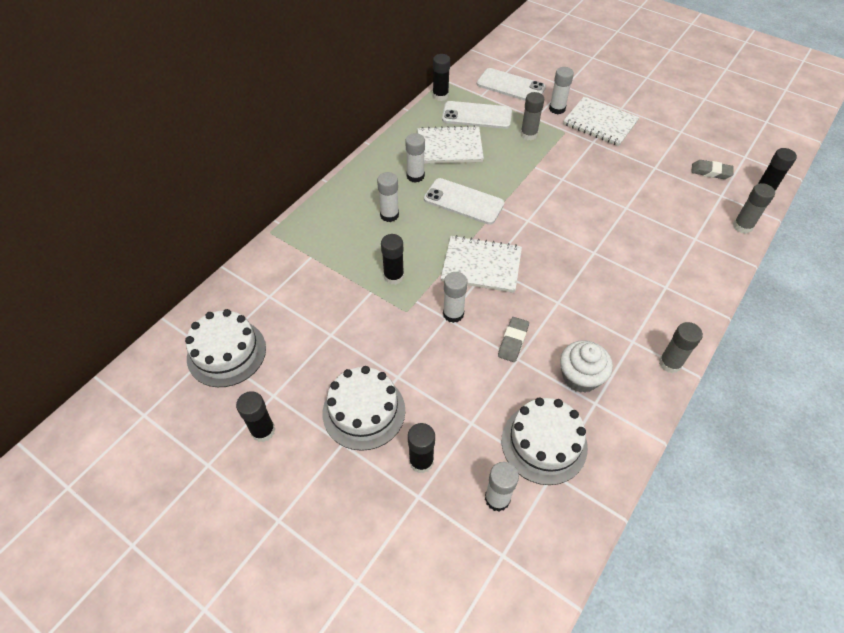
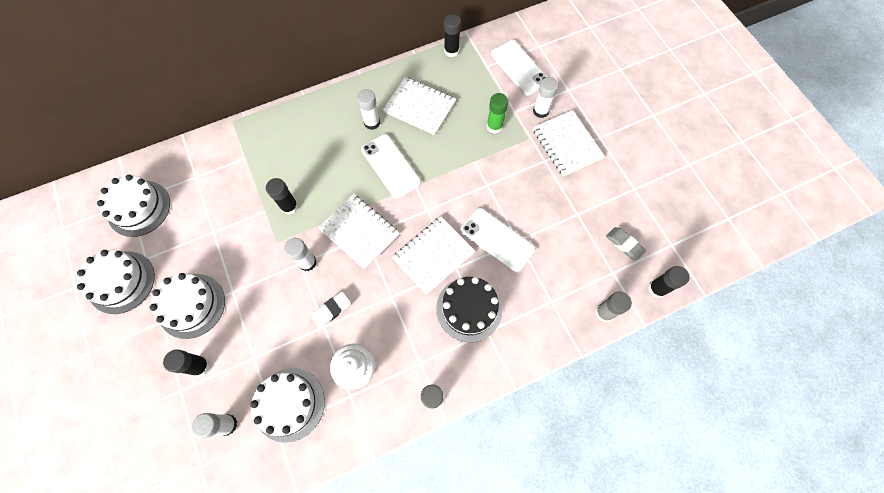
camera: 30 degrees right, 15 degrees up
(263, 431) = (121, 282): black glue stick -> white cake
(389, 215) = (326, 149): white glue stick -> none
(476, 116) = (466, 86): white phone -> white phone (497, 240)
(513, 341) = (332, 310): grey eraser -> white eraser
(528, 134) = (494, 126): grey glue stick -> green glue stick
(566, 252) = (433, 255): none -> white notebook
(634, 277) = (469, 309): none -> black cake

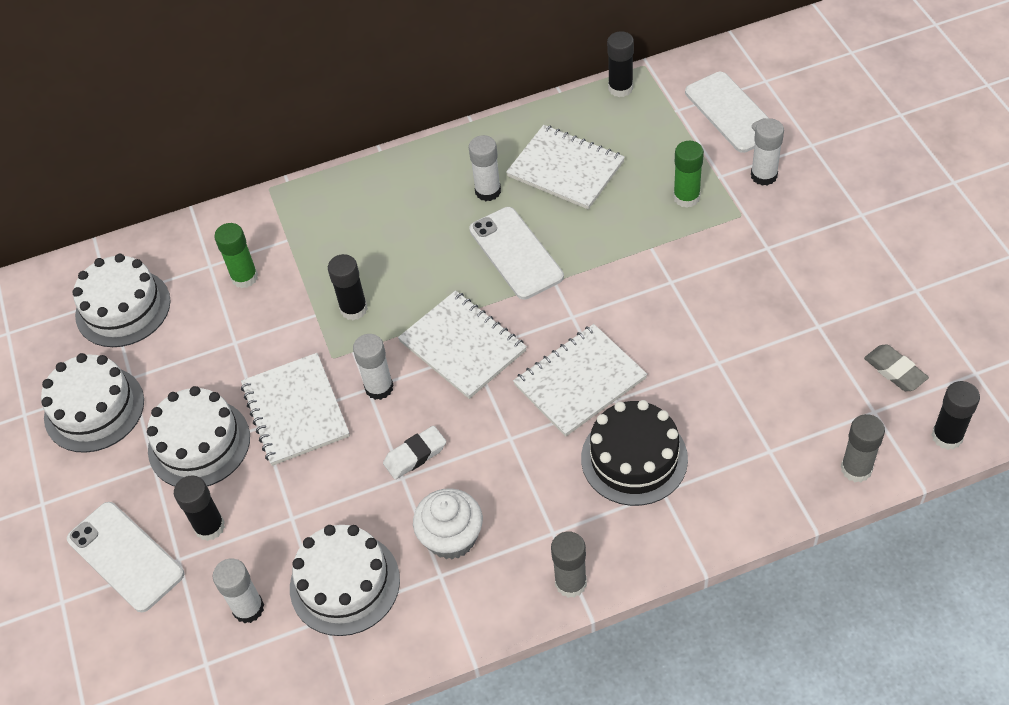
camera: 10 degrees right, 15 degrees down
(218, 185) = (244, 277): none -> green glue stick
(497, 240) = (684, 361): white phone -> white phone (125, 556)
(567, 144) = (805, 224): white notebook -> white notebook (295, 411)

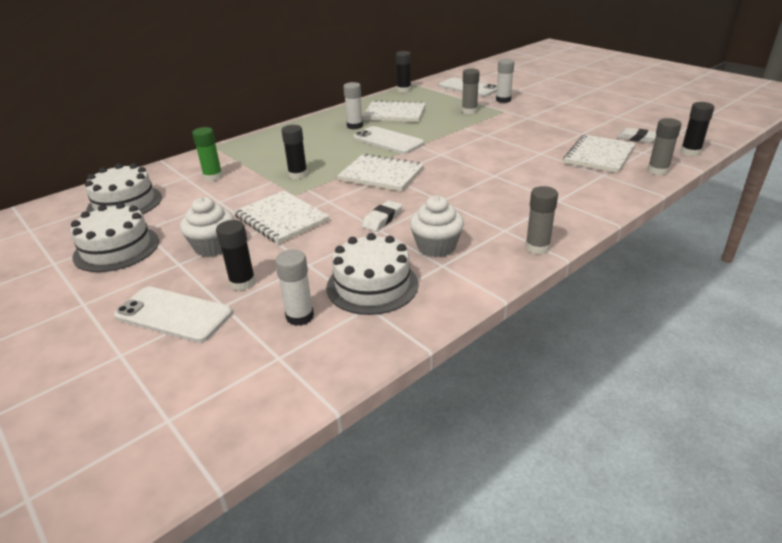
camera: 25 degrees left, 20 degrees down
(199, 443) = (213, 247): white cake -> white cupcake
(379, 387) = (336, 199): white glue stick -> none
(580, 381) = (466, 173): white notebook -> white notebook (599, 155)
(634, 458) = (527, 192): black cake -> none
(686, 197) = (469, 111): green glue stick -> grey glue stick
(895, 371) = (637, 139): grey eraser -> white eraser

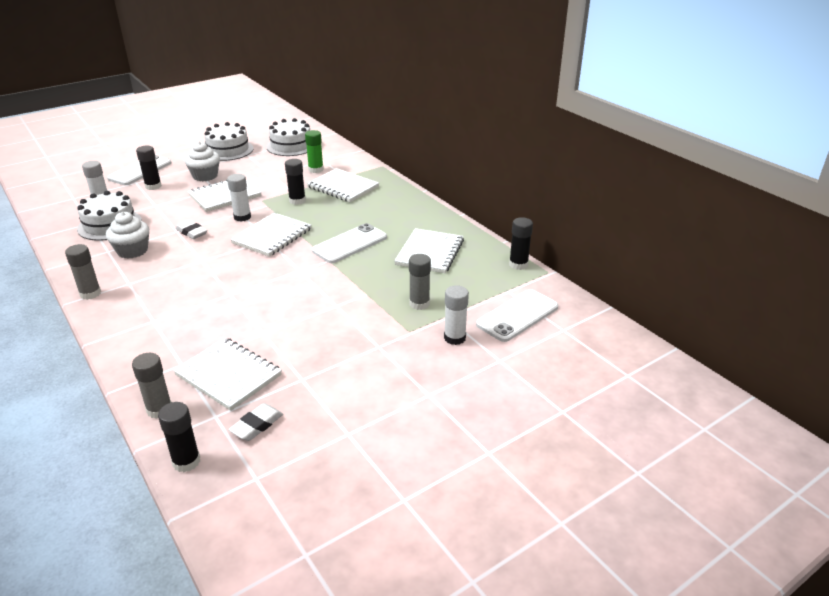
camera: 95 degrees right, 0 degrees up
(265, 157) = (343, 187): none -> white notebook
(355, 126) = (400, 228): white glue stick -> white glue stick (242, 217)

